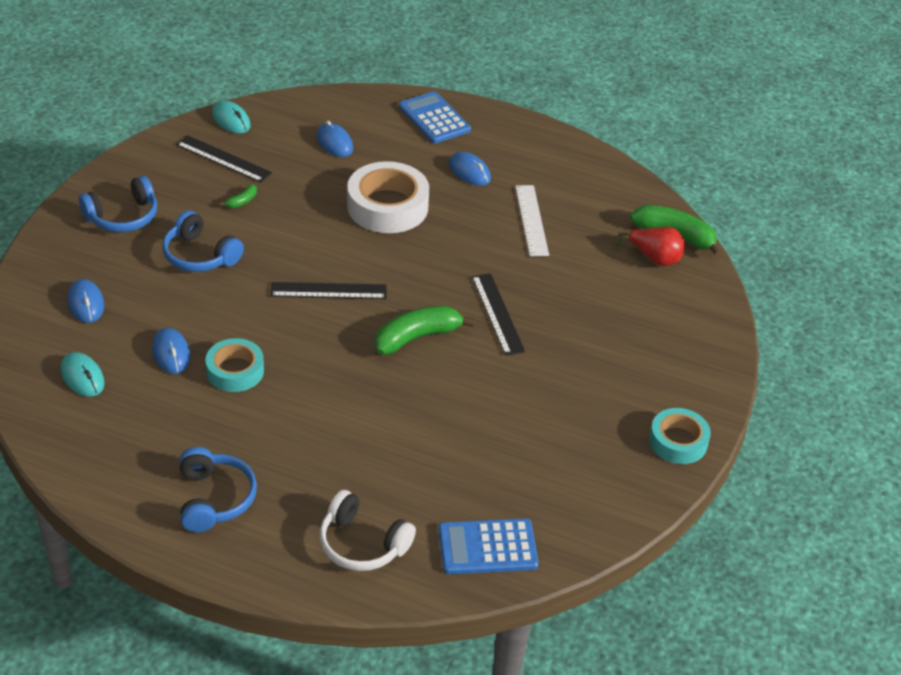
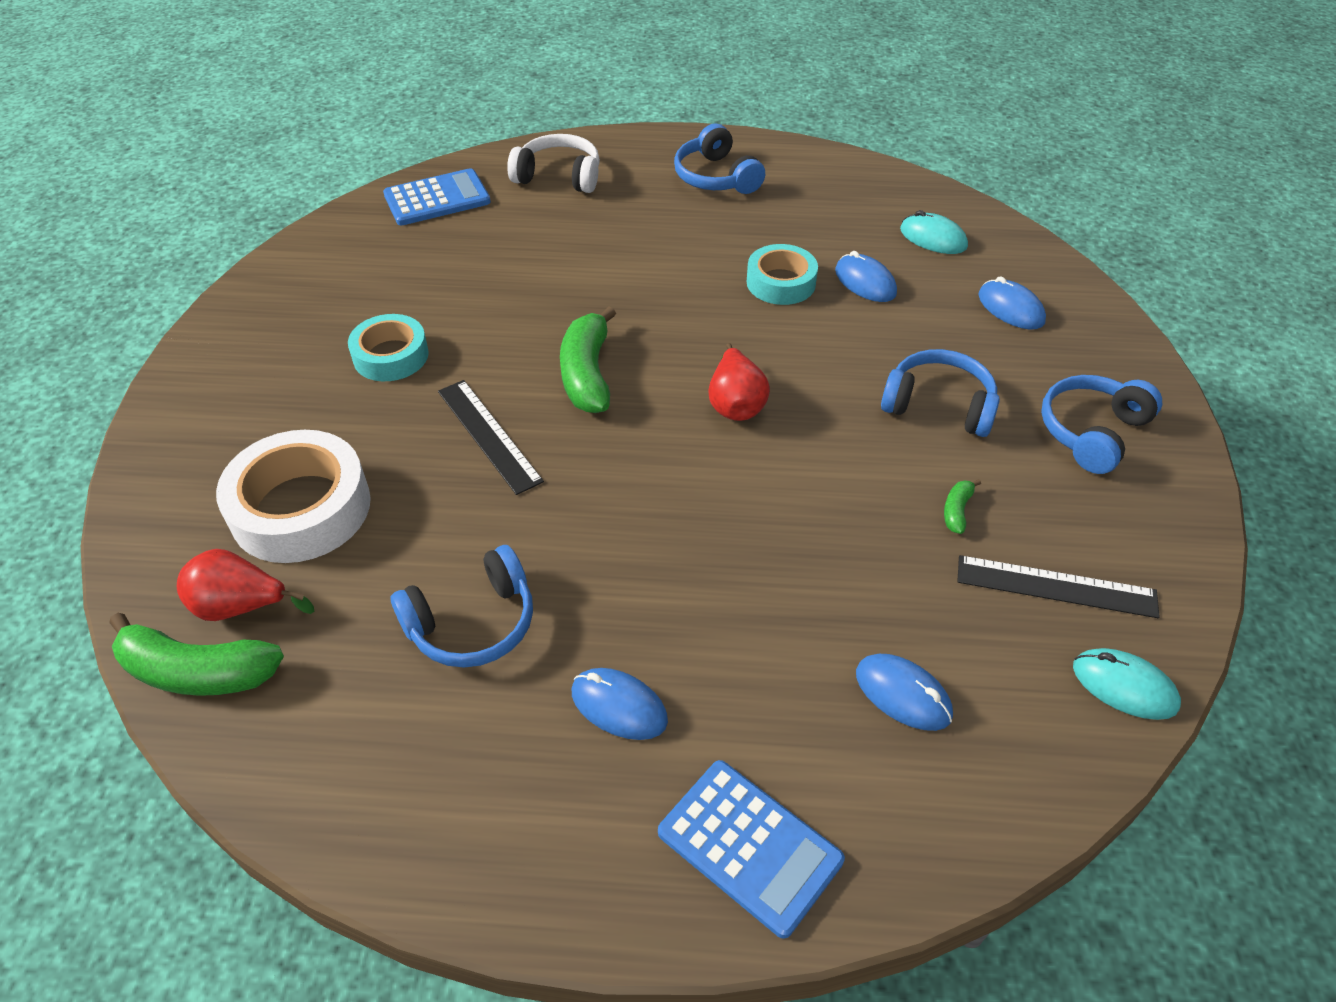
camera: 165 degrees right, 5 degrees up
(328, 291) = (735, 404): black ruler -> red pear
(387, 206) = (729, 573): white tape -> white tape (301, 508)
(417, 337) = (587, 374): green banana -> green banana turned 135 degrees clockwise
(531, 220) = (472, 623): white ruler -> blue headphones
(678, 441) = (227, 335): turquoise tape -> turquoise tape (391, 356)

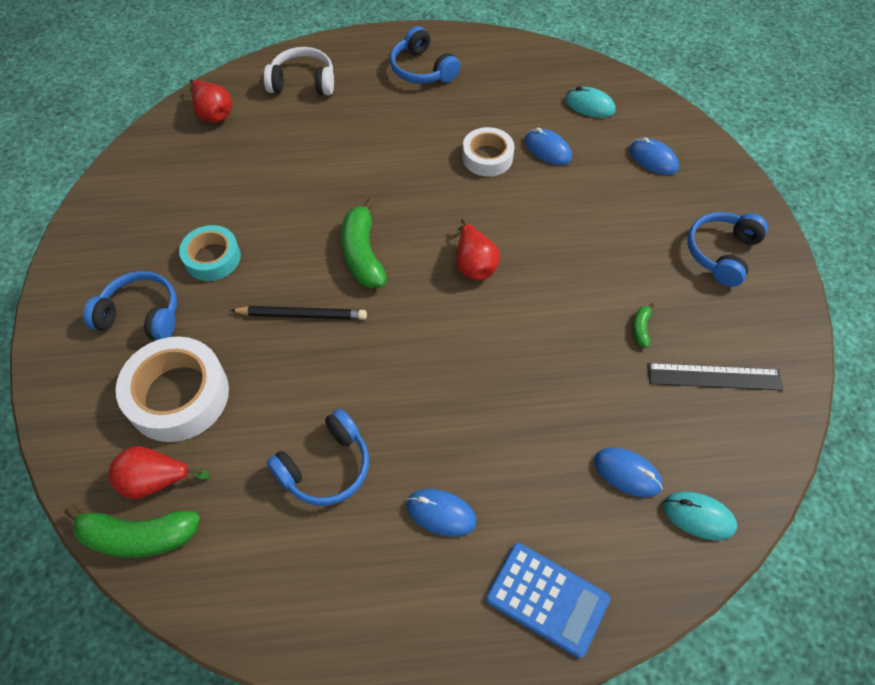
camera: 10 degrees left, 10 degrees up
(437, 198) = (213, 113): blue calculator -> red pear
(489, 435) = (302, 315): black ruler -> black pencil
(781, 282) = (487, 157): turquoise tape -> white tape
(938, 405) = (615, 246): blue headphones -> blue headphones (141, 315)
(1124, 686) = (767, 444): turquoise mouse -> turquoise mouse (698, 516)

